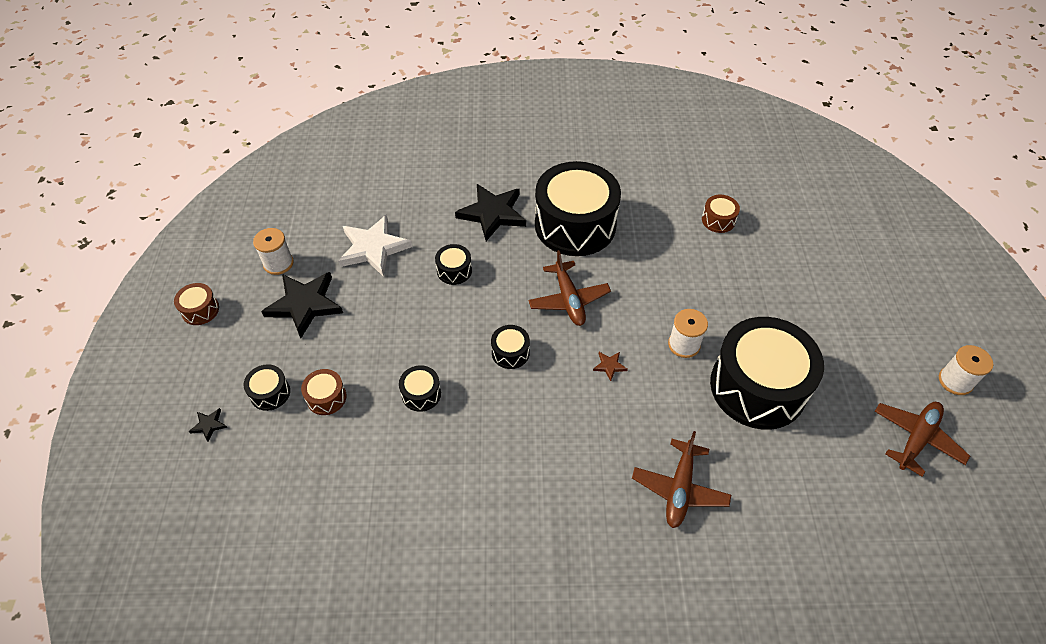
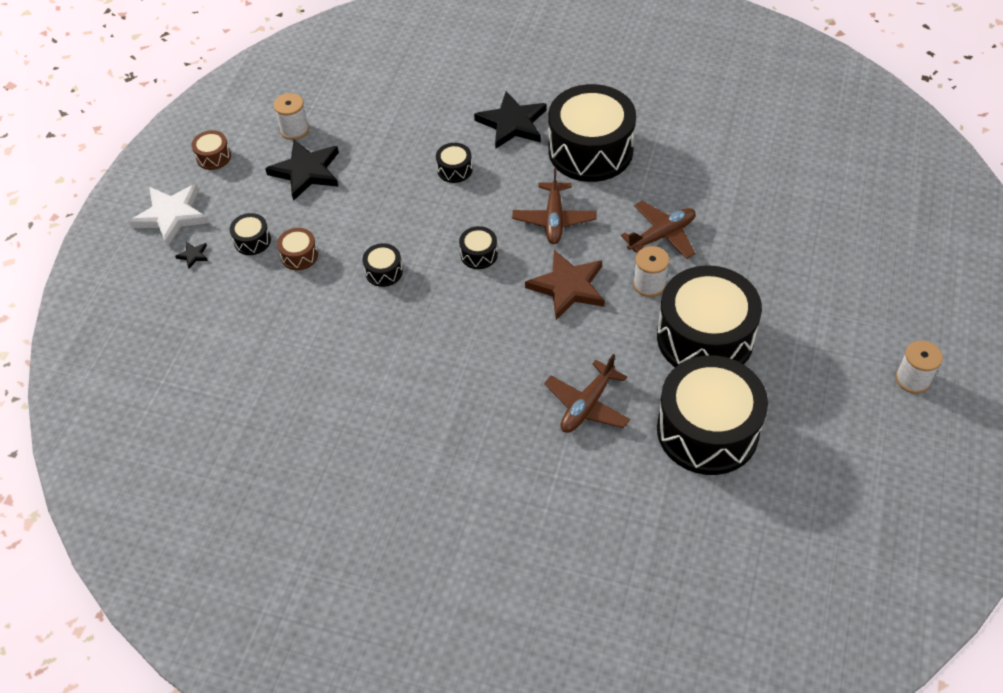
camera: 20 degrees right, 0 degrees up
(373, 248) = (386, 133): white star -> white star (171, 216)
(609, 366) = (568, 287): brown star -> brown star, size x2.41
(718, 220) = (741, 175): brown drum -> none
(803, 484) = (707, 430): none -> black drum
(916, 439) = (841, 419): brown plane -> brown plane (662, 236)

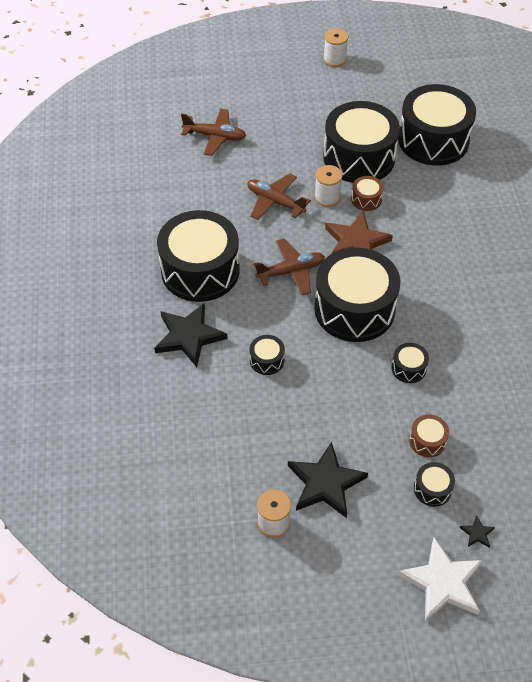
camera: 115 degrees left, 0 degrees up
(213, 157) = (347, 585): brown drum -> brown drum (366, 199)
(479, 254) = (354, 309): black drum -> black drum, size x2.42
(587, 405) = (453, 202): brown plane -> brown plane (215, 136)

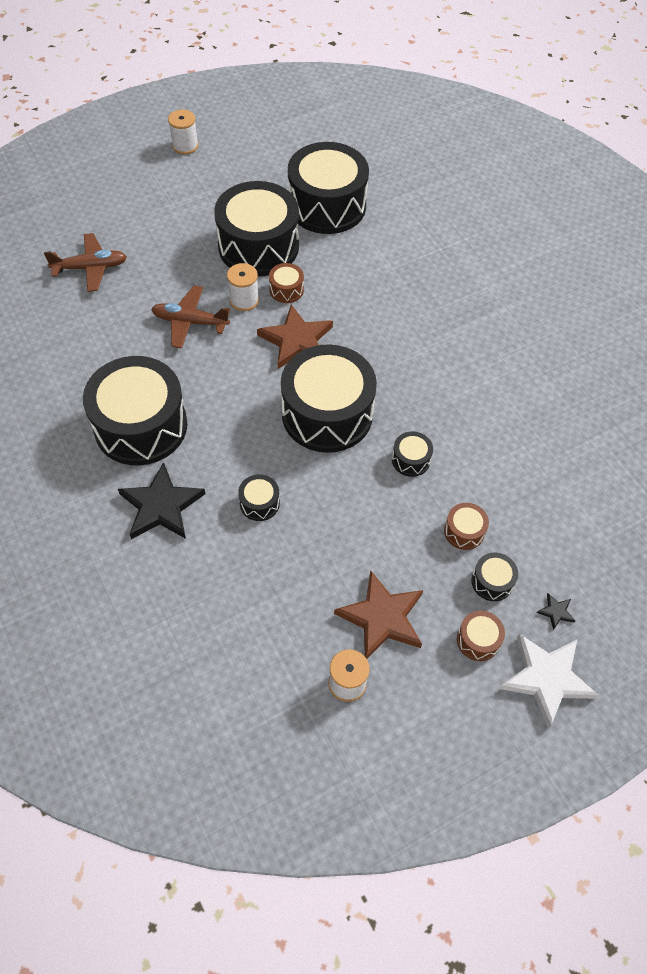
camera: 25 degrees left, 5 degrees up
(291, 271) = (242, 395): brown plane -> none
(325, 483) = (382, 617): black star -> brown star
(398, 530) = (478, 640): none -> brown drum

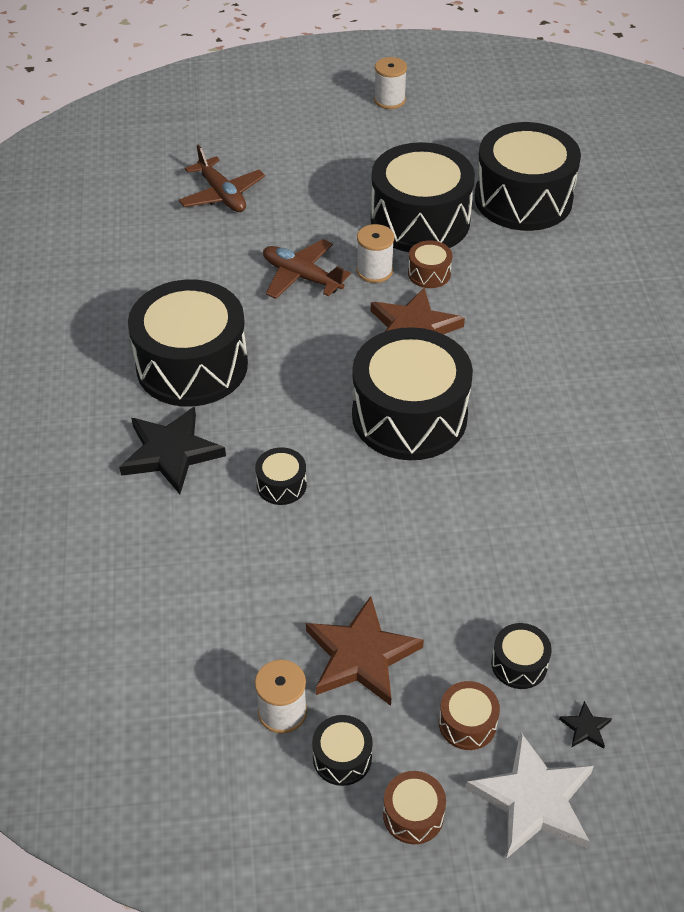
camera: 25 degrees right, 10 degrees down
(90, 268) = (222, 195): brown plane -> brown plane turned 45 degrees clockwise
(411, 460) = (486, 496): black drum -> black drum (342, 758)
(464, 531) = (512, 596): brown drum -> brown drum (413, 815)

